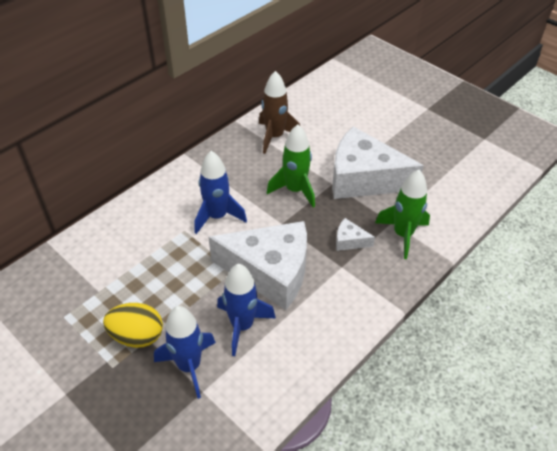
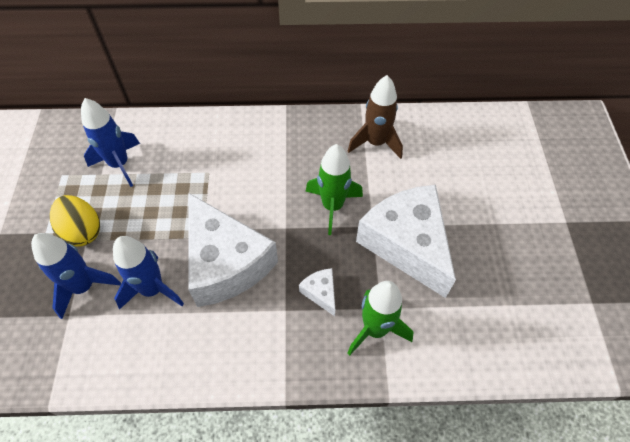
camera: 45 degrees right, 10 degrees up
(217, 216) = (245, 180): blue rocket -> blue rocket (119, 164)

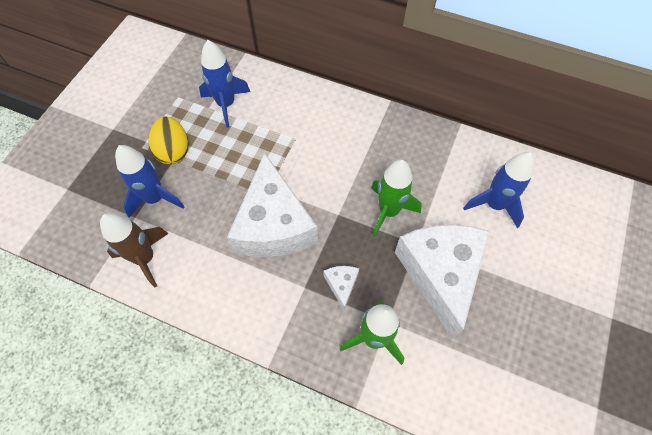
camera: 25 degrees right, 5 degrees up
(152, 289) = (206, 223): blue rocket -> blue rocket (494, 205)
(375, 143) = (457, 167): brown rocket -> brown rocket (145, 258)

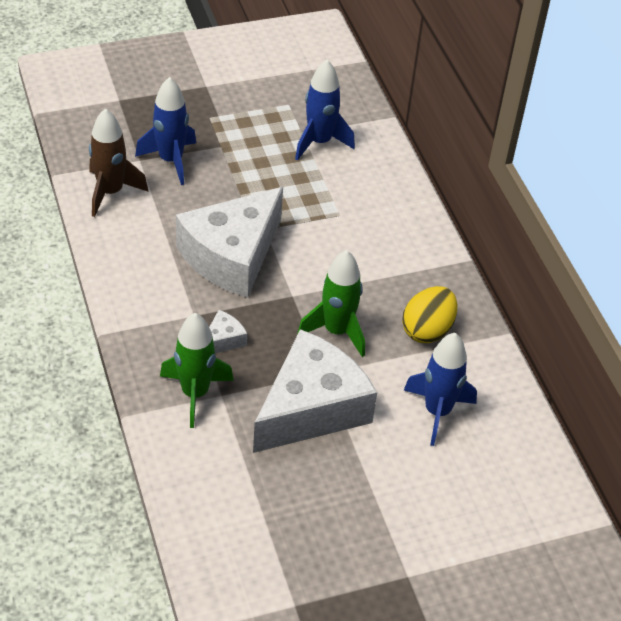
camera: 45 degrees right, 15 degrees down
(174, 151) = (229, 140): yellow egg -> yellow egg (427, 330)

